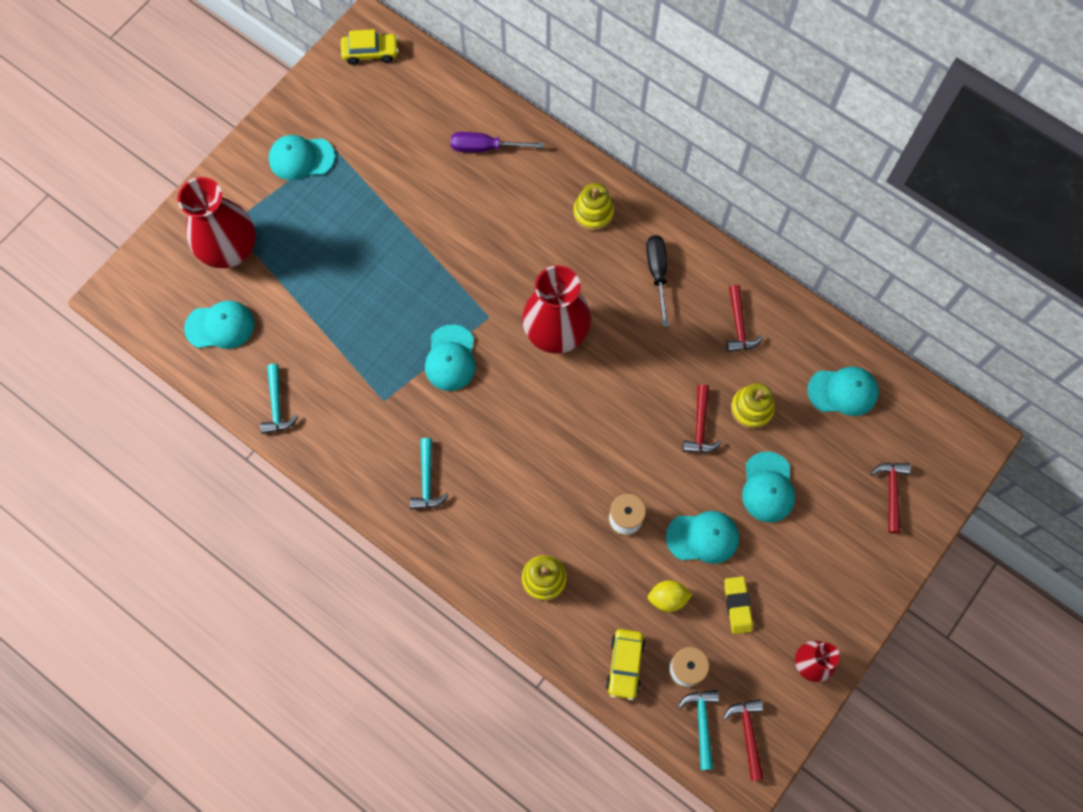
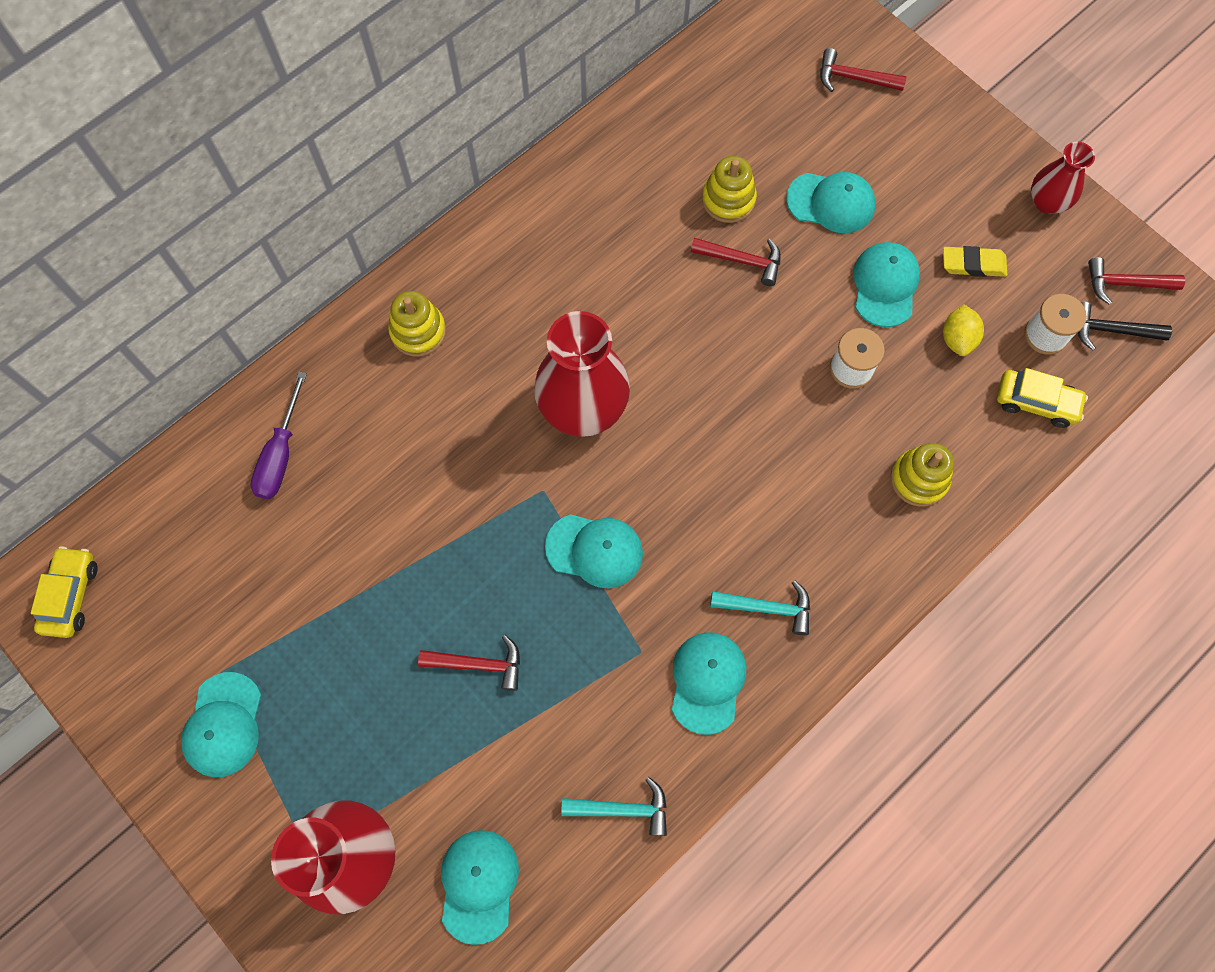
camera: 80 degrees left, 0 degrees up
(657, 274) = (525, 270): black screwdriver -> none
(702, 723) = (1111, 330): turquoise hammer -> black hammer
(738, 325) = (616, 192): red hammer -> red hammer (478, 664)
(843, 391) = (722, 99): turquoise cap -> turquoise cap (707, 682)

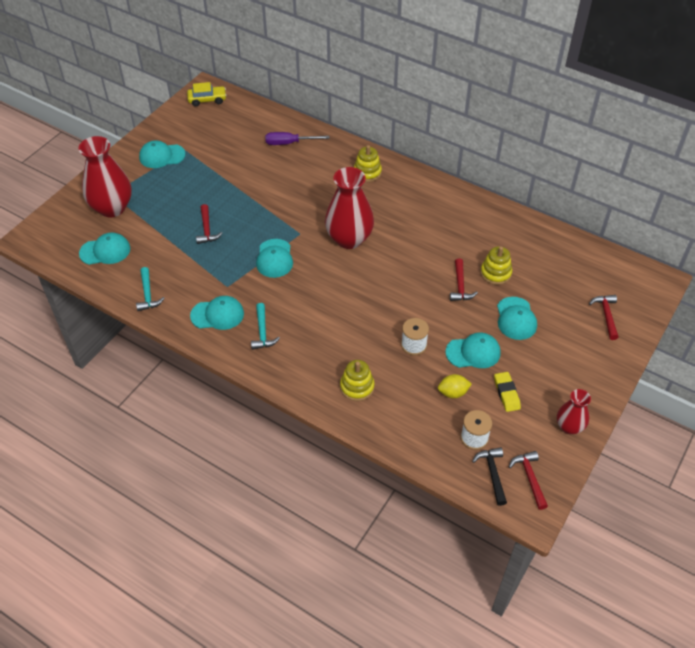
camera: 75 degrees right, 20 degrees down
(1036, 402) = (426, 439): yellow car -> none

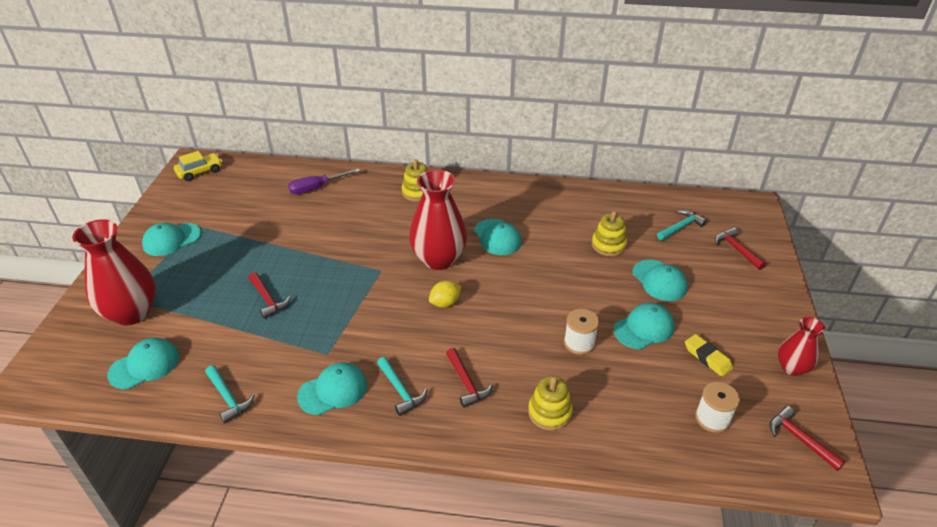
camera: 25 degrees left, 10 degrees down
(274, 258) = (367, 305): turquoise cap -> turquoise cap (497, 237)
(453, 393) = (655, 378): yellow lemon -> yellow lemon (445, 303)
(460, 286) = (583, 268): red hammer -> red hammer (466, 383)
(492, 473) = (760, 451): black hammer -> none
(572, 278) = (681, 227): none -> turquoise hammer

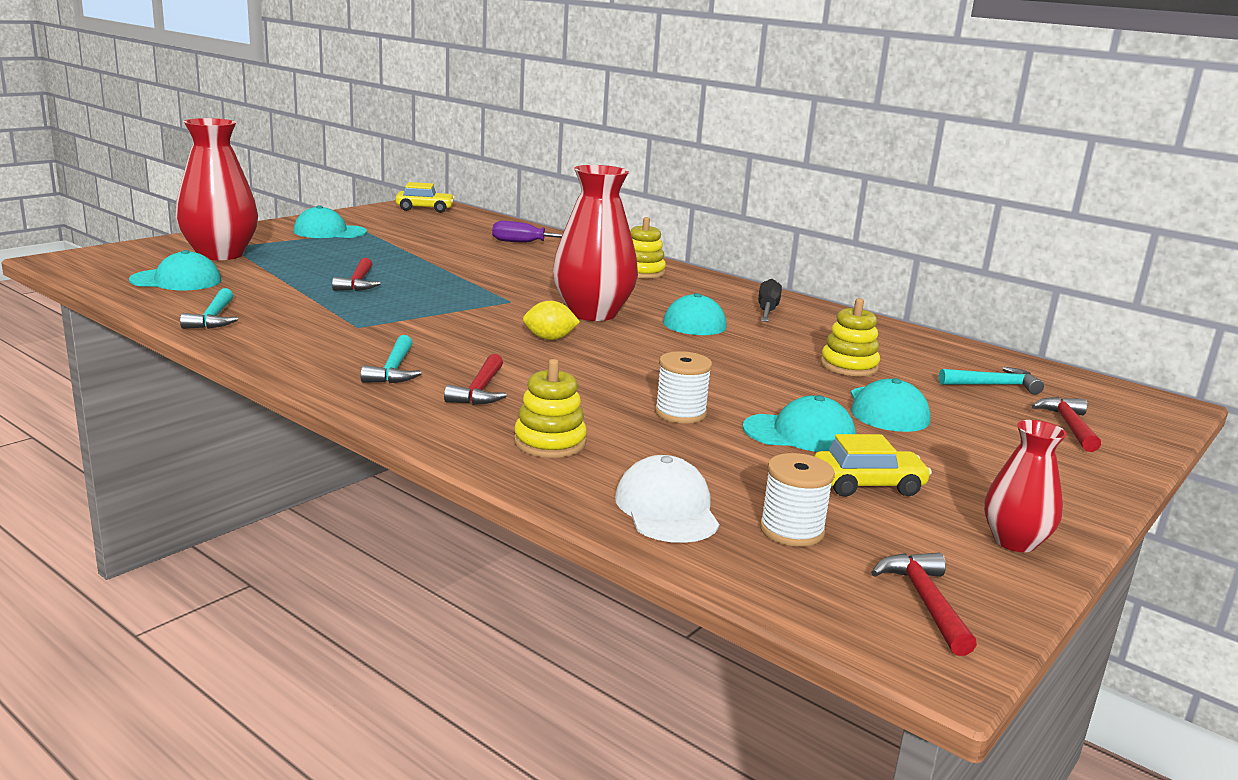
camera: 30 degrees right, 20 degrees down
(333, 390) = (322, 347): turquoise cap -> none
(521, 204) = (767, 311): none -> black screwdriver
(652, 436) = (667, 509): none -> white cap
(707, 358) = (868, 485): yellow eraser -> yellow car

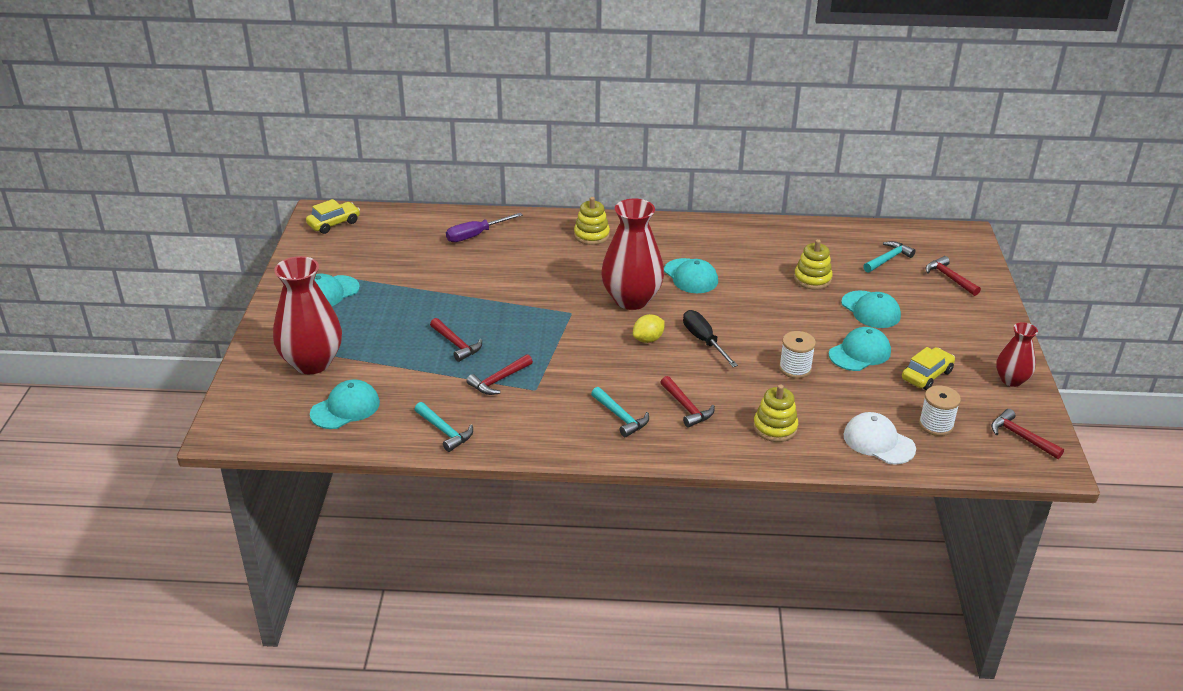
camera: 35 degrees left, 15 degrees up
(339, 311) = (499, 380): none -> red hammer
(767, 311) = (710, 243): black screwdriver -> black screwdriver (704, 341)

